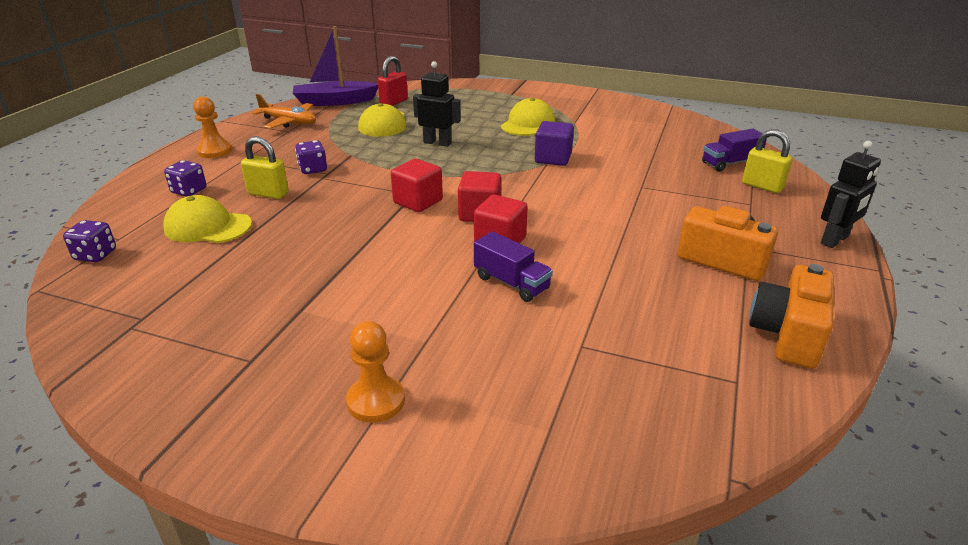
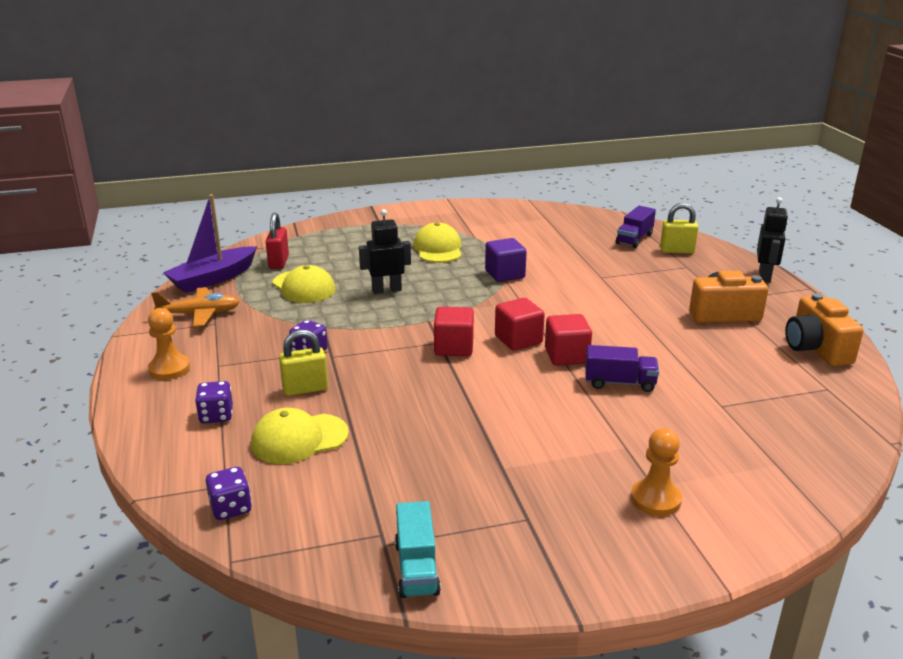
camera: 35 degrees left, 5 degrees down
(119, 356) = (416, 568): none -> turquoise truck

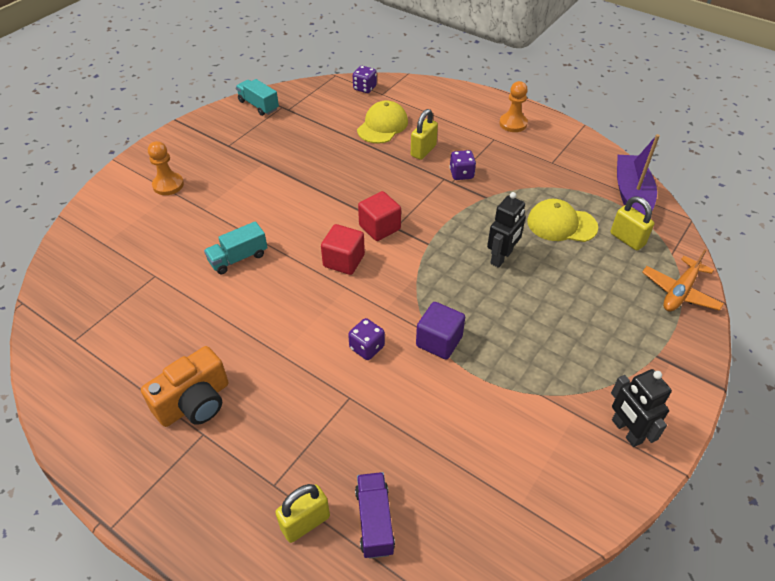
camera: 140 degrees right, 20 degrees up
(199, 314) = (574, 163): orange plane -> orange plane (679, 292)
(216, 416) = (441, 115): purple dice -> purple dice (367, 347)
(279, 262) = (627, 239): red padlock -> yellow padlock
(438, 249) = (544, 345): yellow cap -> none
(566, 356) = (295, 264): red cube -> none
(619, 383) = (238, 258): purple truck -> turquoise truck
(765, 276) = (172, 523): black robot -> black robot (626, 431)
(816, 349) = (89, 394): orange camera -> none

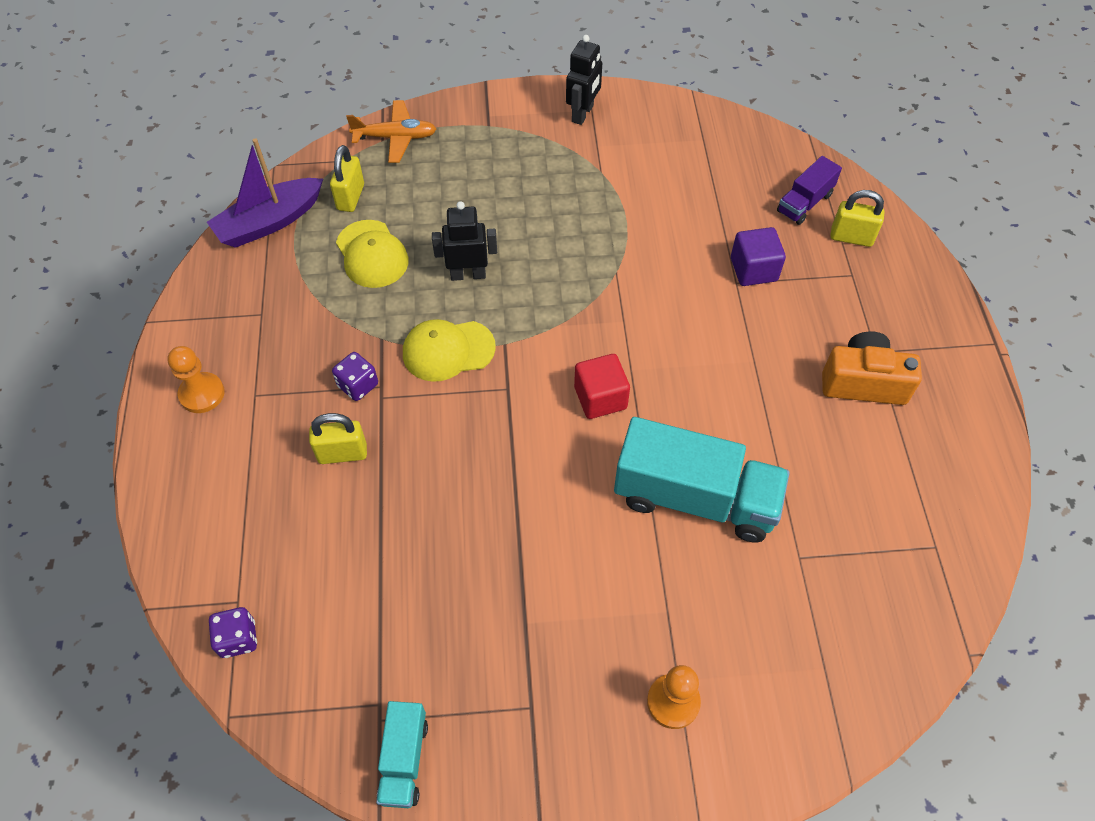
camera: 130 degrees left, 10 degrees up
(238, 258) = (695, 498): turquoise truck -> turquoise truck, size x1.95
(367, 347) = (679, 304): purple dice -> none
(379, 227) = (522, 401): red cube -> none
(382, 126) = (322, 540): yellow cap -> yellow cap (448, 350)
(439, 341) = (618, 260): purple cube -> purple cube (753, 269)

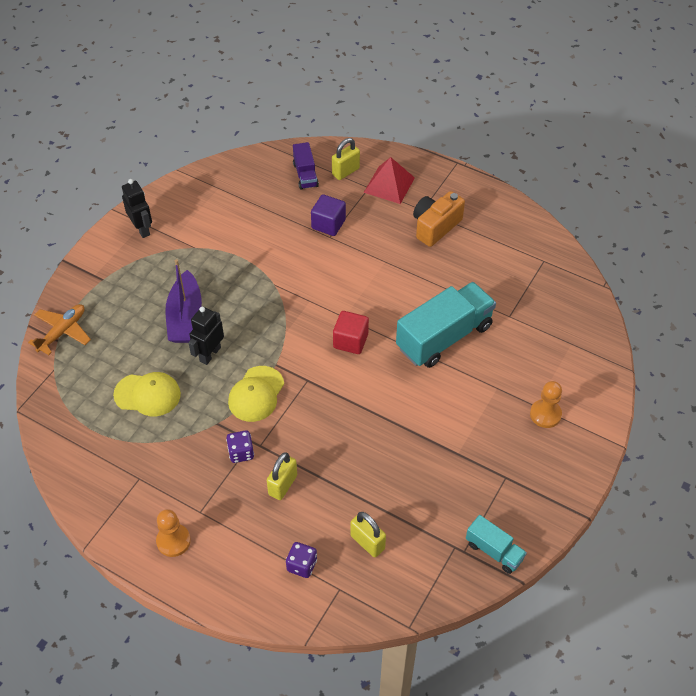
camera: 55 degrees left, 5 degrees down
(238, 638) = (364, 599): purple dice -> purple dice (302, 565)
(269, 222) = (66, 437): purple boat -> purple boat (185, 317)
(351, 197) = (89, 382): yellow padlock -> yellow padlock (367, 542)
(878, 293) = (389, 185): none -> red pyramid

